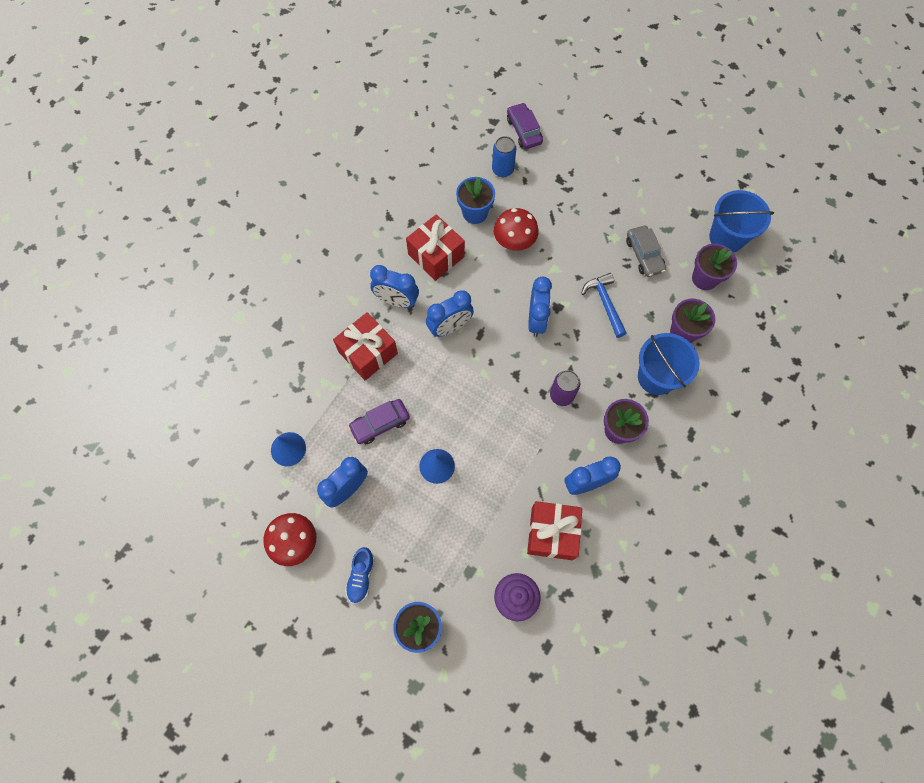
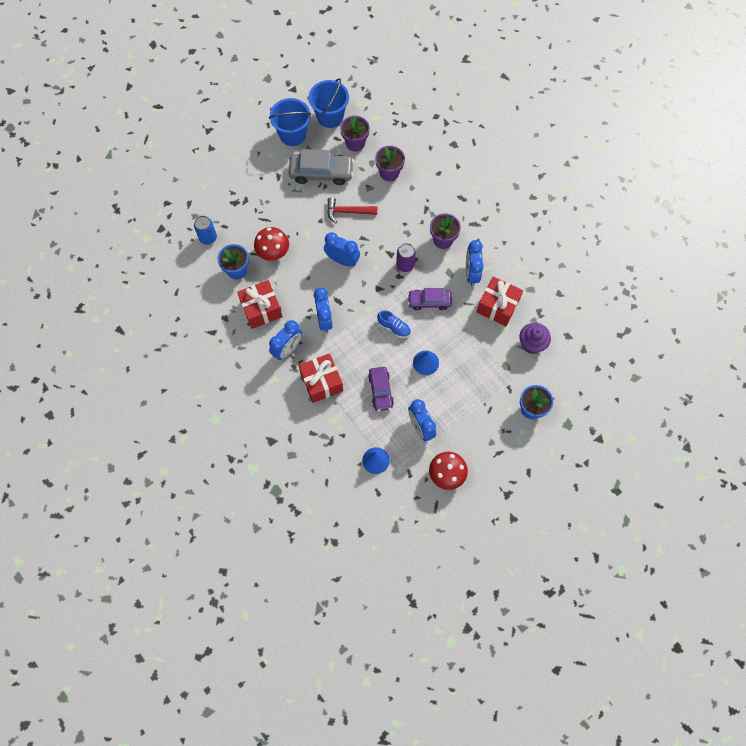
camera: 70 degrees left, 0 degrees up
(361, 576) = (486, 436): blue shoe -> blue shoe (394, 327)
(524, 131) = (180, 211): purple car -> purple car (429, 301)
(605, 303) = (348, 212): blue hammer -> red hammer
(644, 255) = (321, 172): grey car -> grey car, size x1.54
(656, 377) = (414, 202): blue bucket -> blue bucket (292, 134)

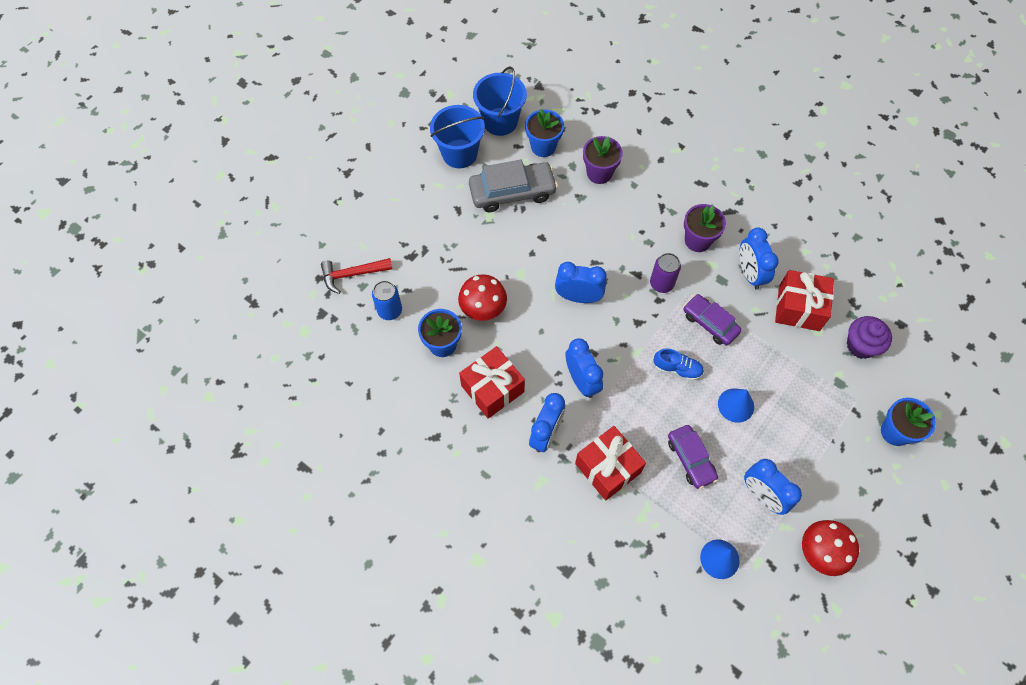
camera: 15 degrees left, 5 degrees down
(348, 212) = (563, 233): red hammer -> red hammer (352, 274)
(355, 143) = (543, 146): purple flower pot -> blue flower pot
(429, 301) = (710, 323): purple car -> purple car turned 60 degrees clockwise

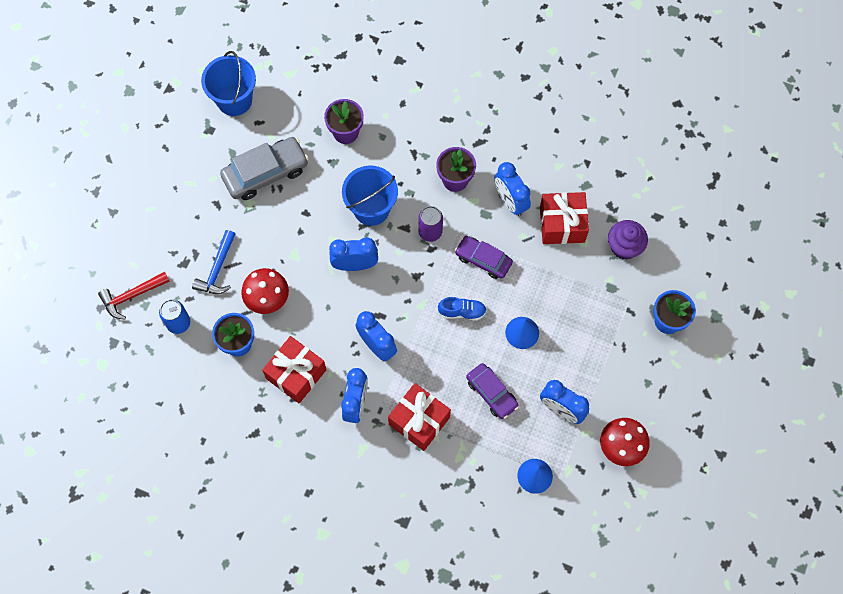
camera: 15 degrees left, 5 degrees up
(442, 269) = (217, 269): none -> blue hammer
(459, 153) = (203, 144): blue bucket -> blue bucket (371, 209)
(543, 146) = (284, 117): blue flower pot -> none

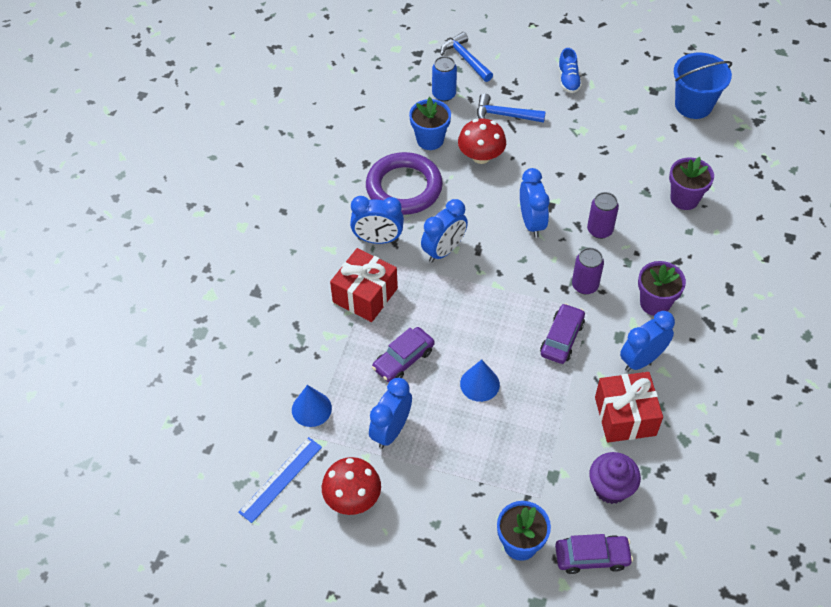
camera: 85 degrees right, 15 degrees down
(131, 296) = (465, 59): red hammer -> blue hammer
(265, 173) = (618, 139): grey car -> none
(296, 374) = (404, 187): red gift -> purple ring
(371, 209) = (599, 230): blue bucket -> purple can
(462, 312) = (495, 323): blue shoe -> blue shoe (568, 80)
(600, 505) = (280, 479): none -> blue ruler
(680, 271) = (592, 557): none -> purple car

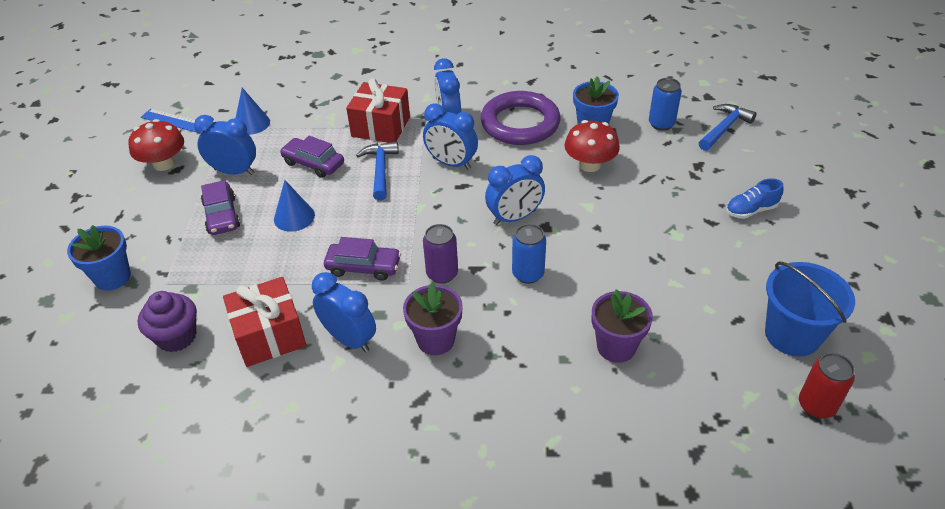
camera: 75 degrees right, 10 degrees down
(504, 115) = (660, 170): blue hammer -> blue hammer (380, 170)
(592, 557) = (94, 334): purple car -> purple car (221, 215)
(599, 230) = (528, 274): purple can -> blue can
(751, 116) = (816, 405): none -> red can

